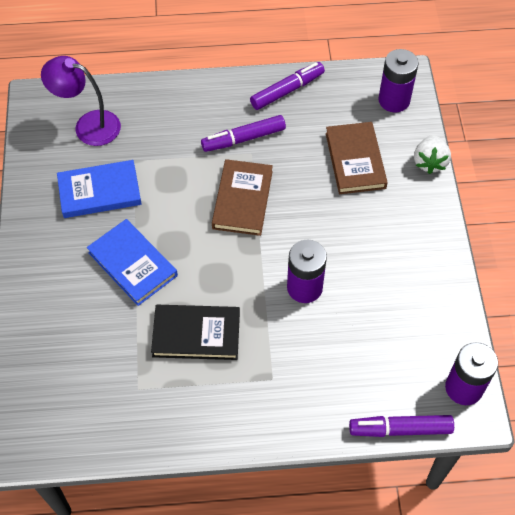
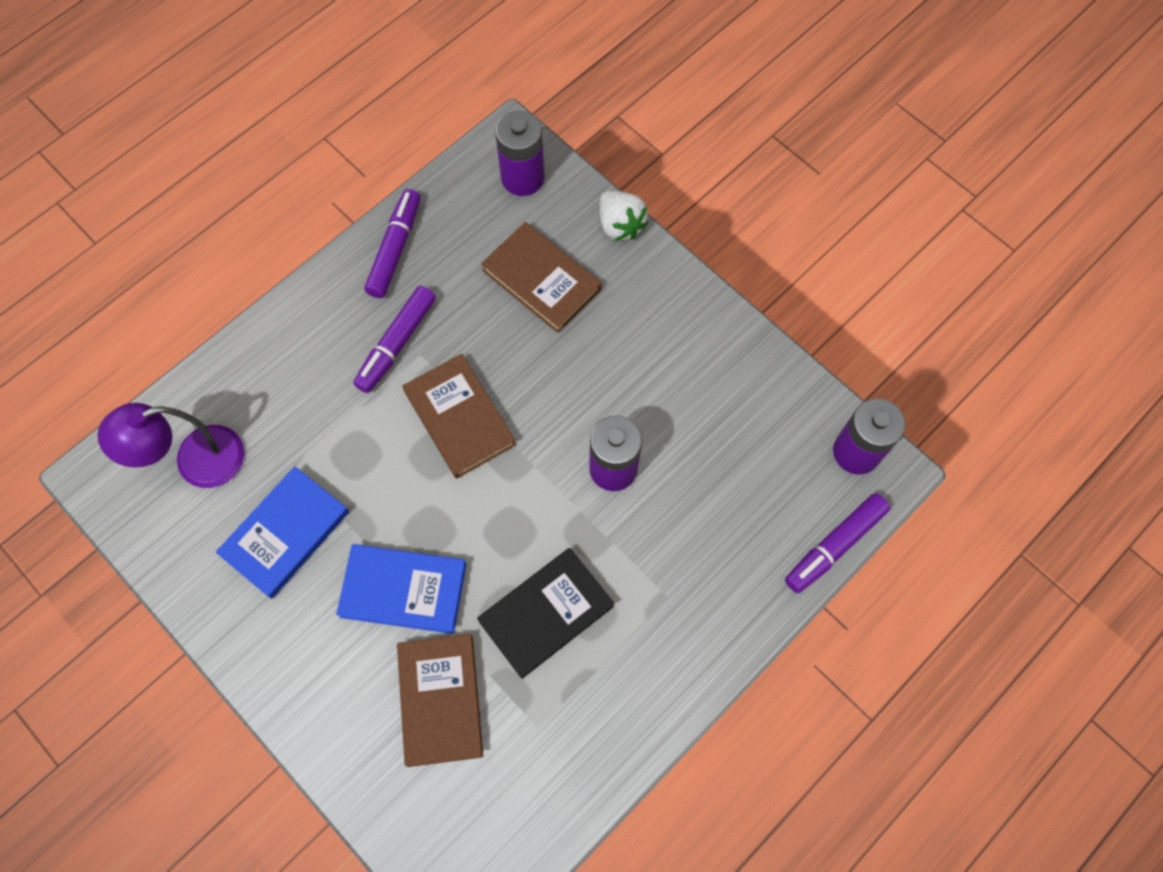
camera: 40 degrees left, 10 degrees up
(100, 334) = (440, 700): none -> brown book

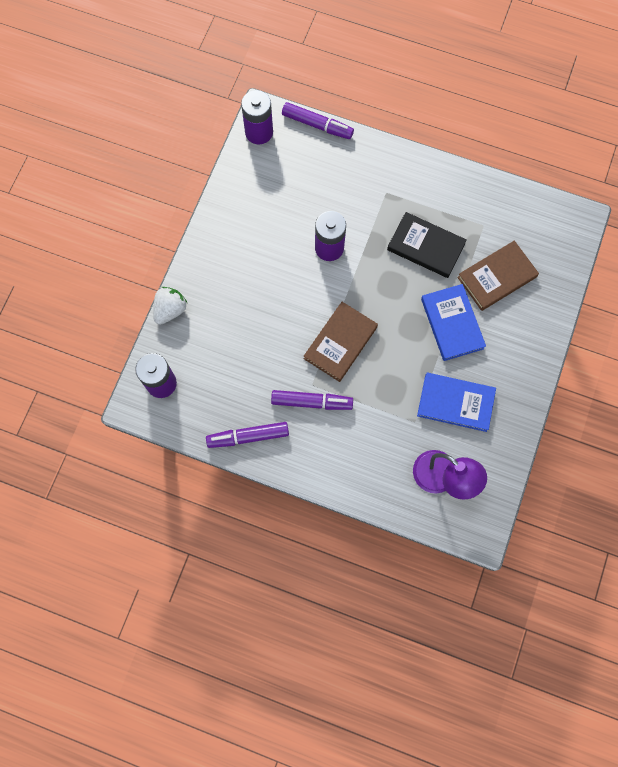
camera: 115 degrees left, 5 degrees up
(541, 280) = (229, 338): brown book -> none

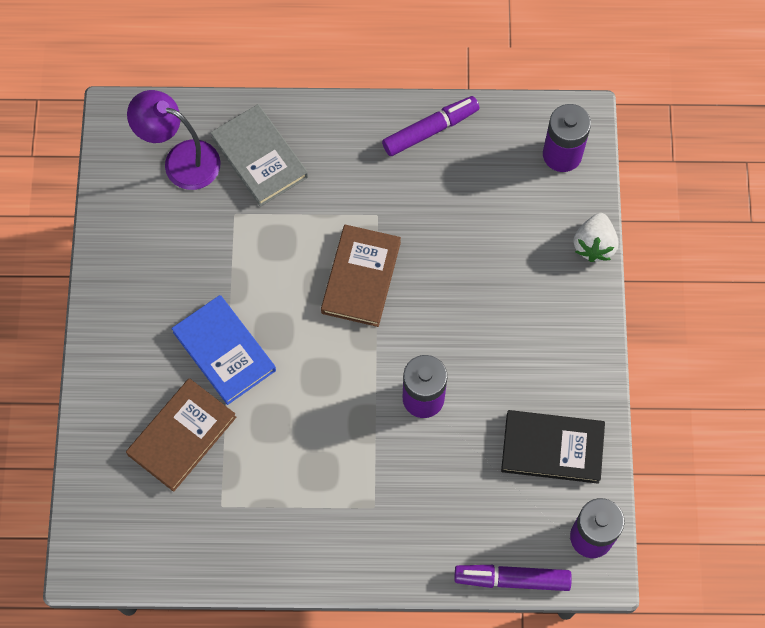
camera: 160 degrees right, 5 degrees down
(311, 402) = (369, 194): purple marker -> none
(382, 460) = (259, 157): none -> grey book
(426, 246) = (292, 446): black book -> black book (552, 448)
(455, 403) = (190, 252): blue book -> none

